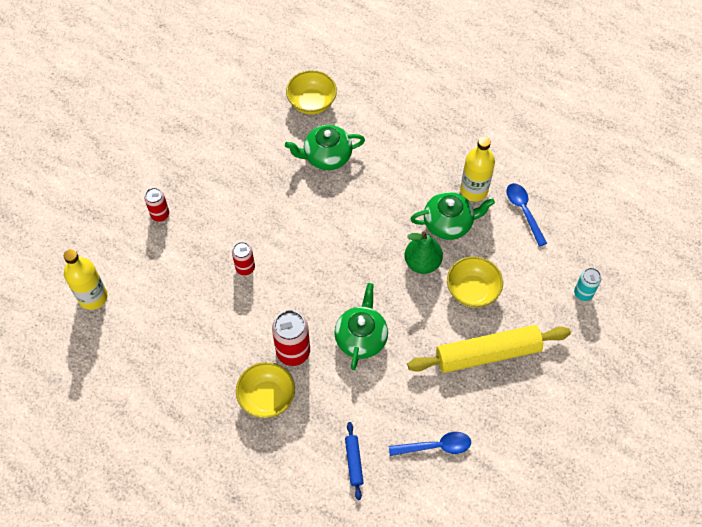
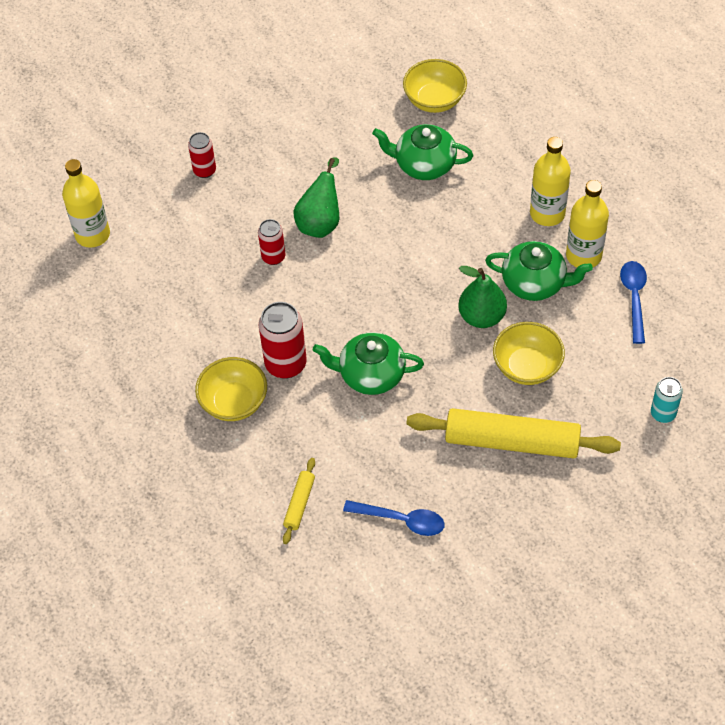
camera: 25 degrees right, 5 degrees down
(269, 227) = (320, 222): none -> green pear
(354, 462) = (299, 504): blue rolling pin -> yellow rolling pin
(361, 338) = (370, 375): green teapot -> green teapot turned 120 degrees counterclockwise
(433, 166) = (547, 213): none -> yellow bottle

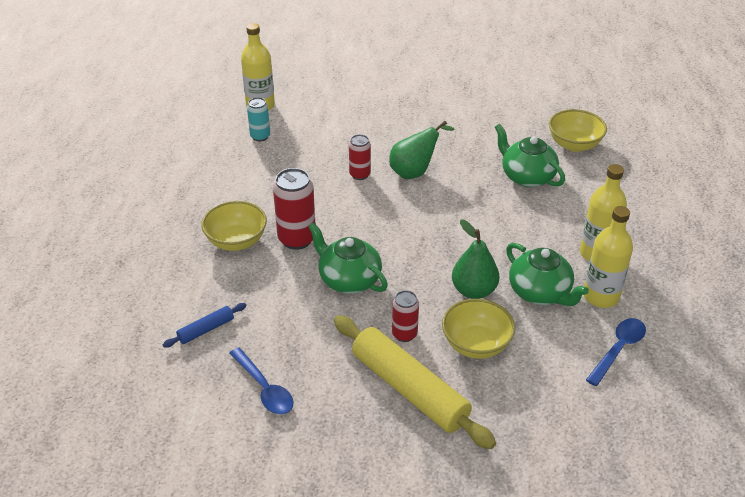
camera: 35 degrees right, 15 degrees down
(204, 170) = (368, 108): red can -> red can (404, 334)
(299, 504) = (206, 329): yellow rolling pin -> blue rolling pin
(663, 413) = (564, 450): turquoise can -> turquoise can (260, 136)

